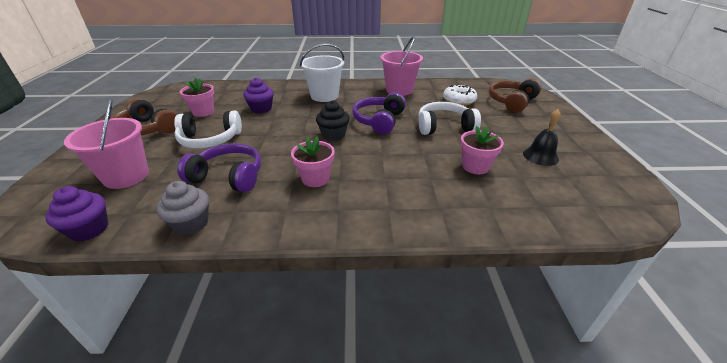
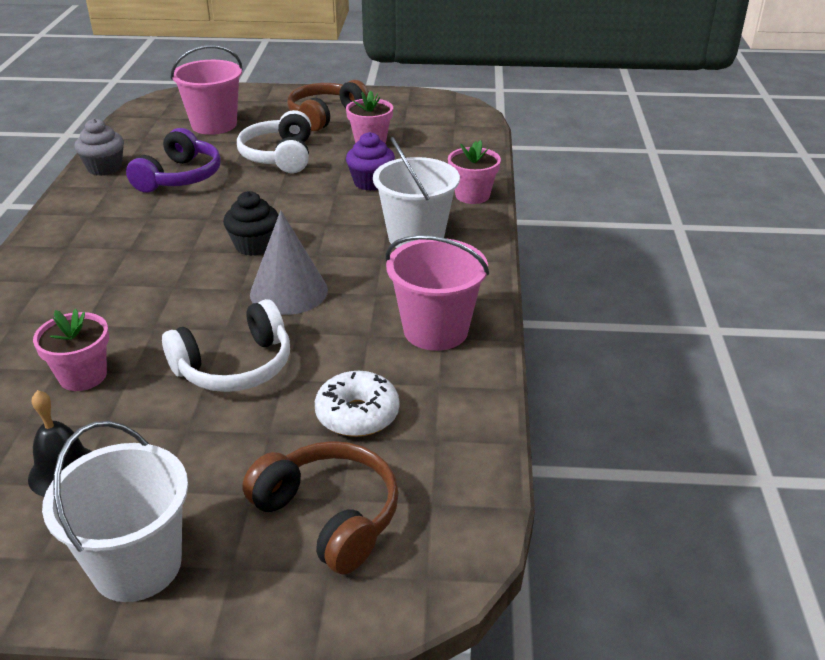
camera: 95 degrees right, 0 degrees up
(89, 229) = (130, 127): purple cupcake -> none
(315, 178) = (140, 231): pink flower pot -> pink flower pot (472, 195)
(379, 121) = (289, 292): purple headphones -> grey cone
(444, 127) = (235, 366): white headphones -> white headphones turned 60 degrees clockwise
(566, 130) = (137, 565): none -> white bucket

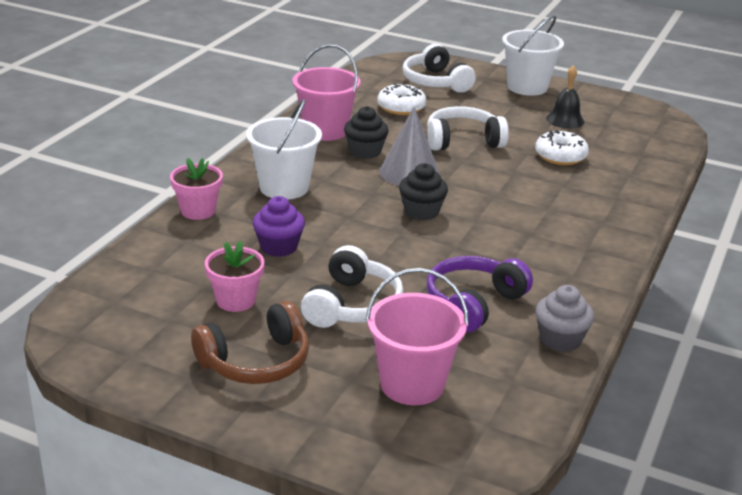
camera: 160 degrees left, 5 degrees down
(83, 376) = (560, 156): pink flower pot -> white donut
(329, 515) = (435, 82): brown headphones -> white headphones
(360, 309) = (365, 151): none -> black cupcake

